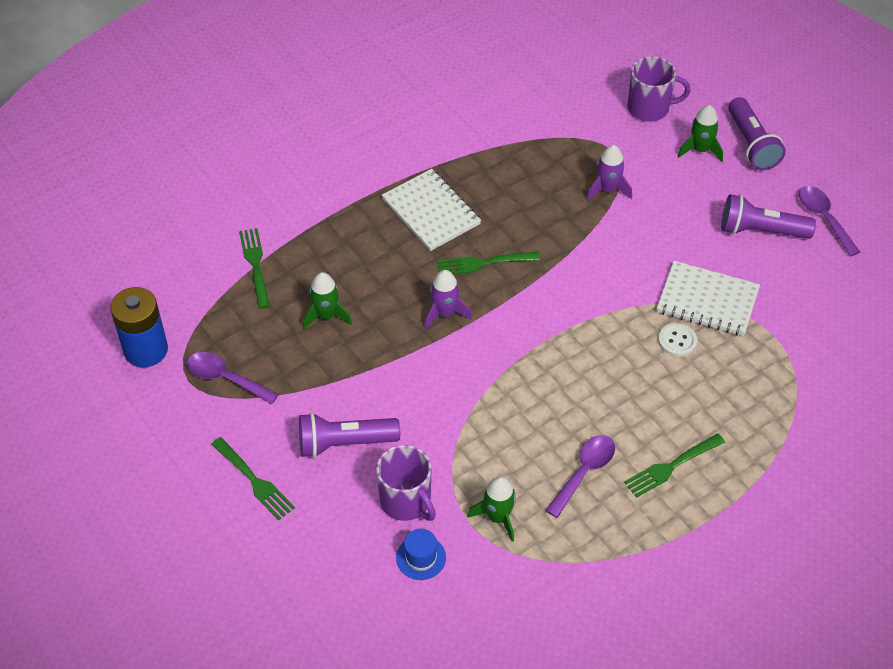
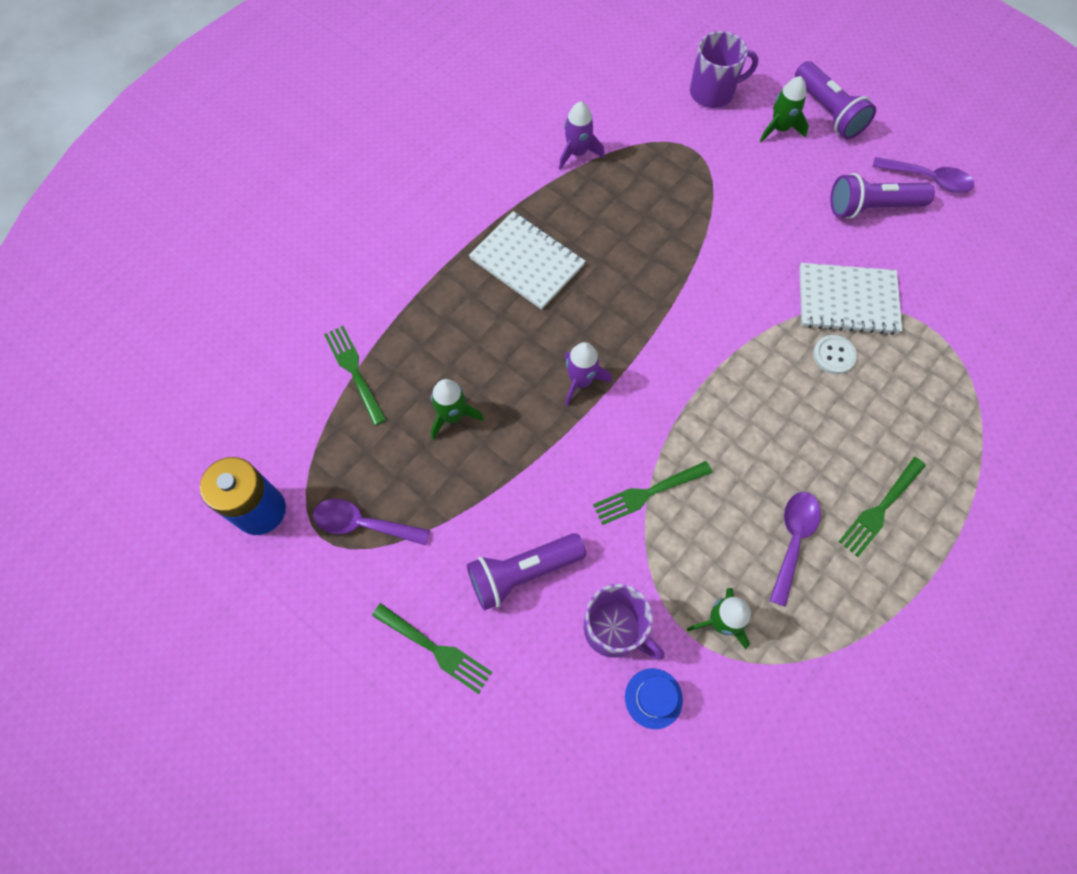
camera: 15 degrees left, 15 degrees up
(483, 263) = (602, 311): green fork -> green fork (648, 493)
(607, 189) = (702, 194): purple rocket -> purple rocket (577, 153)
(824, 218) = (928, 179): purple spoon -> purple spoon turned 150 degrees clockwise

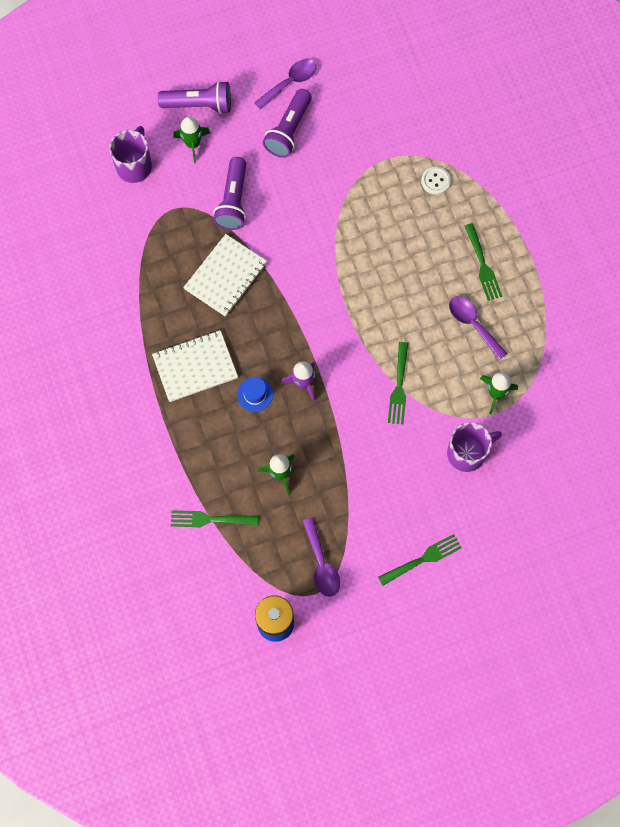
camera: 60 degrees left, 5 degrees up
(363, 524) = (321, 564): purple spoon -> purple spoon turned 60 degrees counterclockwise
(522, 572) = (405, 486): purple flashlight -> purple flashlight (233, 201)
(577, 153) = (127, 284): purple rocket -> none
(653, 698) = (516, 454): blue hat -> blue hat (255, 394)
(833, 355) = (376, 225): white button -> white button (435, 181)
(847, 300) = (344, 191): white notebook -> white notebook (225, 276)

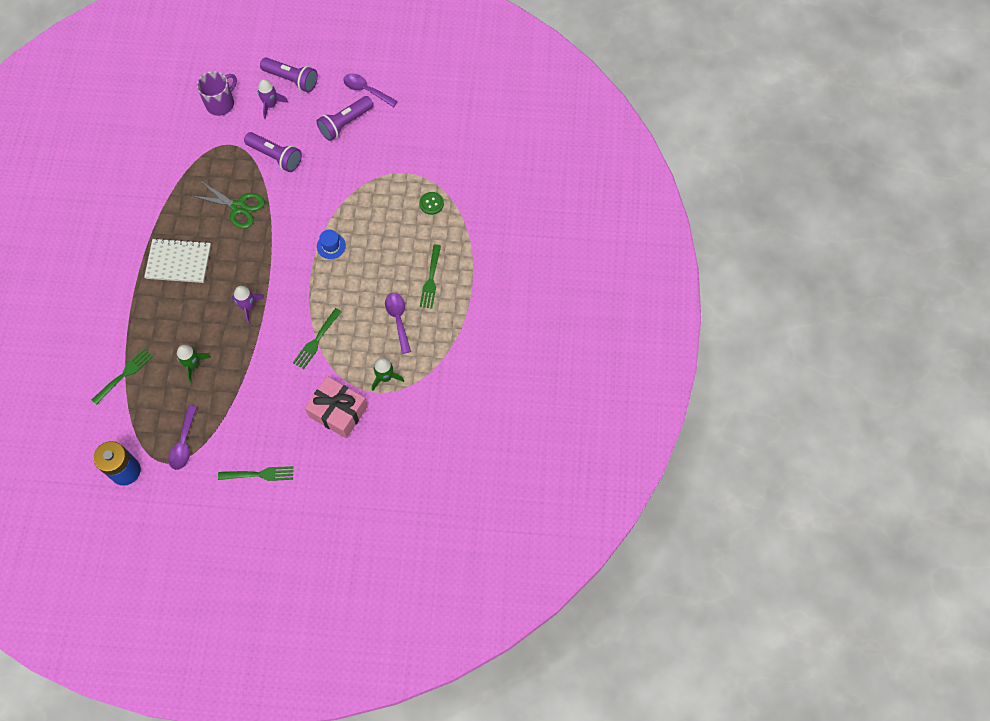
camera: 25 degrees right, 5 degrees down
(193, 144) = (271, 105): green rocket -> purple rocket
(210, 519) = (124, 375): green fork -> green fork turned 105 degrees clockwise
(225, 276) = (238, 207): white notebook -> green scissors
(233, 201) = (275, 156): purple flashlight -> purple flashlight turned 90 degrees counterclockwise
(255, 394) = (209, 300): blue hat -> blue hat (331, 246)
(290, 82) = (366, 90): purple spoon -> purple spoon turned 135 degrees counterclockwise
(435, 181) = (431, 203): white button -> green button
(467, 453) = (338, 411): purple mug -> pink gift

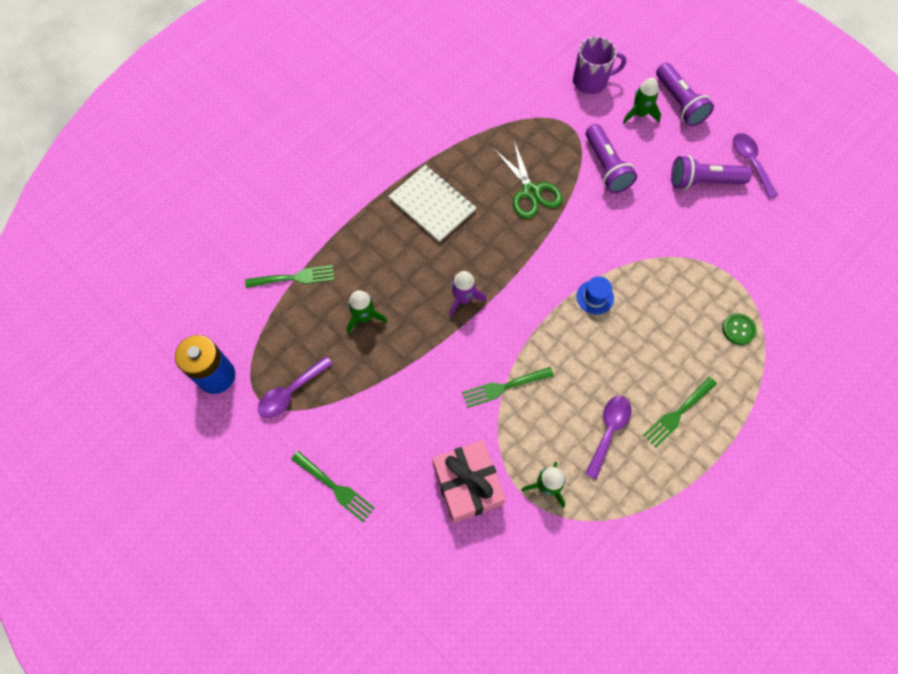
camera: 40 degrees right, 0 degrees up
(271, 105) = (639, 114): purple rocket -> green rocket

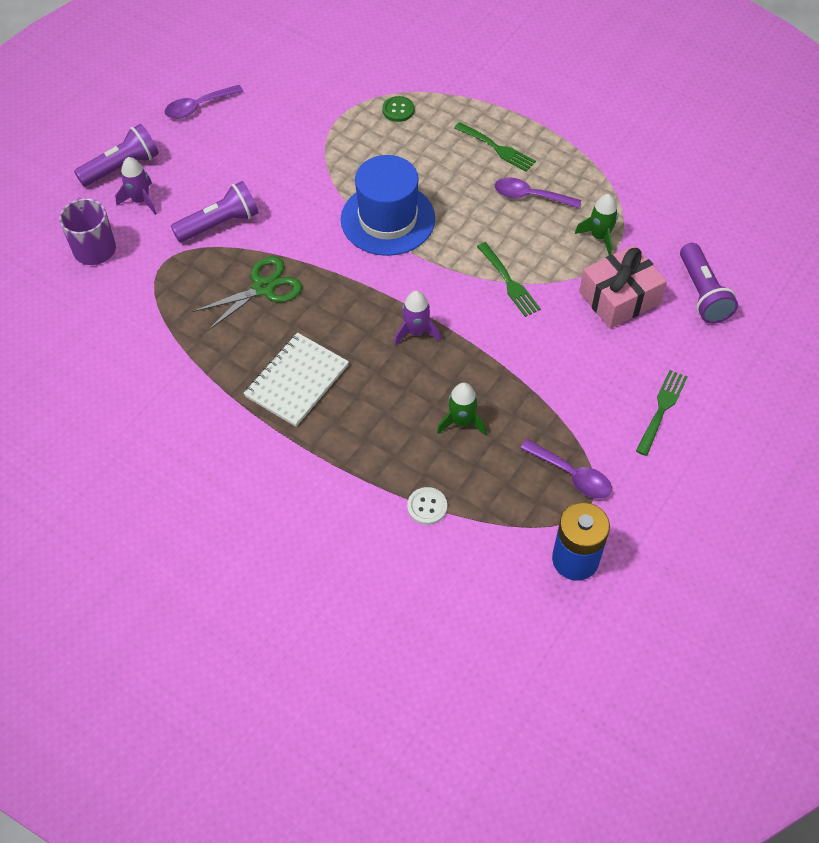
camera: 100 degrees left, 10 degrees down
(294, 278) = (427, 507): green fork -> white button
(595, 297) = (388, 219): blue hat -> blue hat, size x2.35
(639, 114) = (141, 200): green rocket -> purple rocket
(703, 181) = (228, 142): purple flashlight -> purple flashlight (702, 293)

